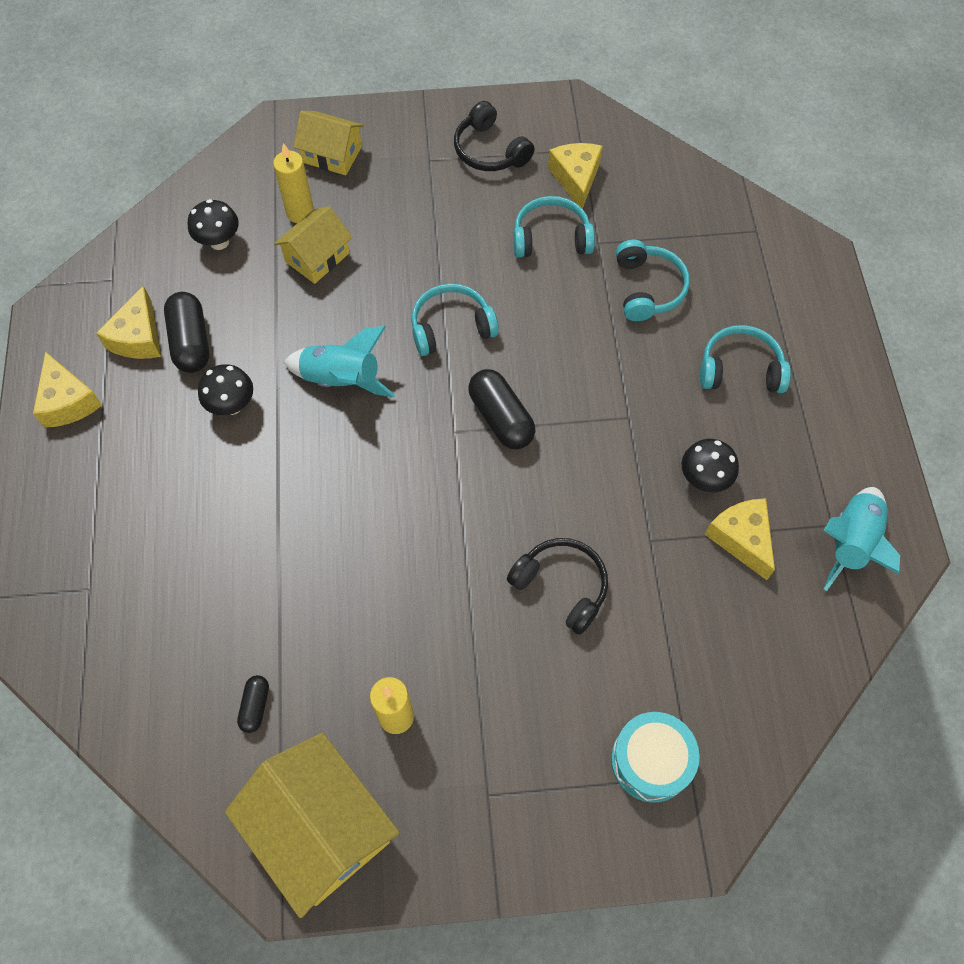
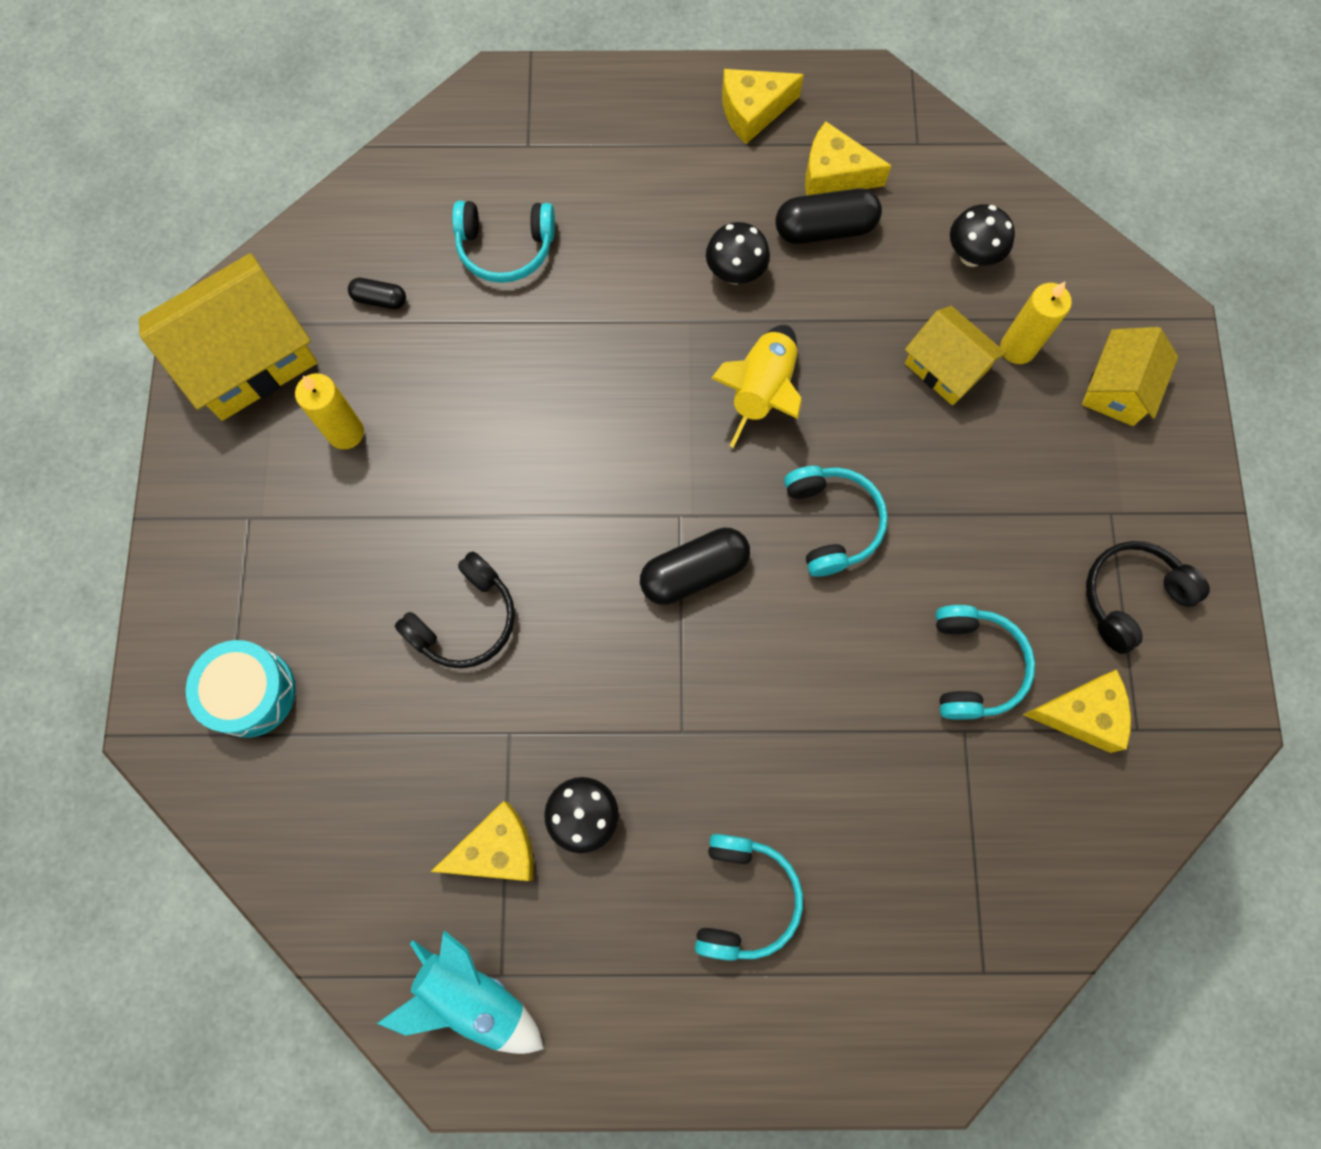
camera: 95 degrees right, 10 degrees up
(342, 379) = (762, 391): turquoise rocket -> yellow rocket
(647, 288) = (884, 789): turquoise headphones -> turquoise headphones (505, 248)

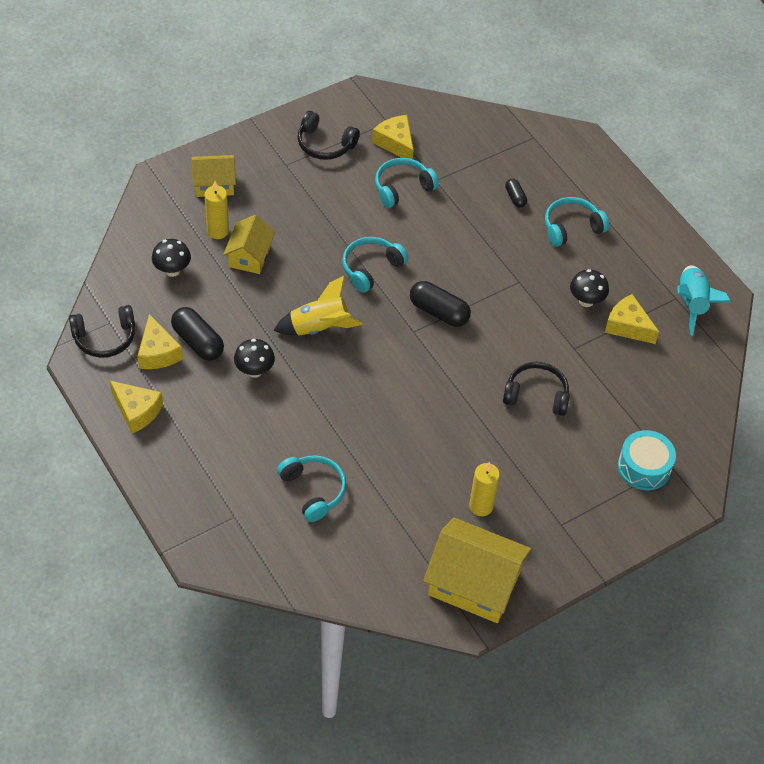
camera: 125 degrees left, 20 degrees down
(380, 299) = (390, 536): black capsule -> black capsule (515, 197)
(895, 126) = (105, 338): none -> black headphones

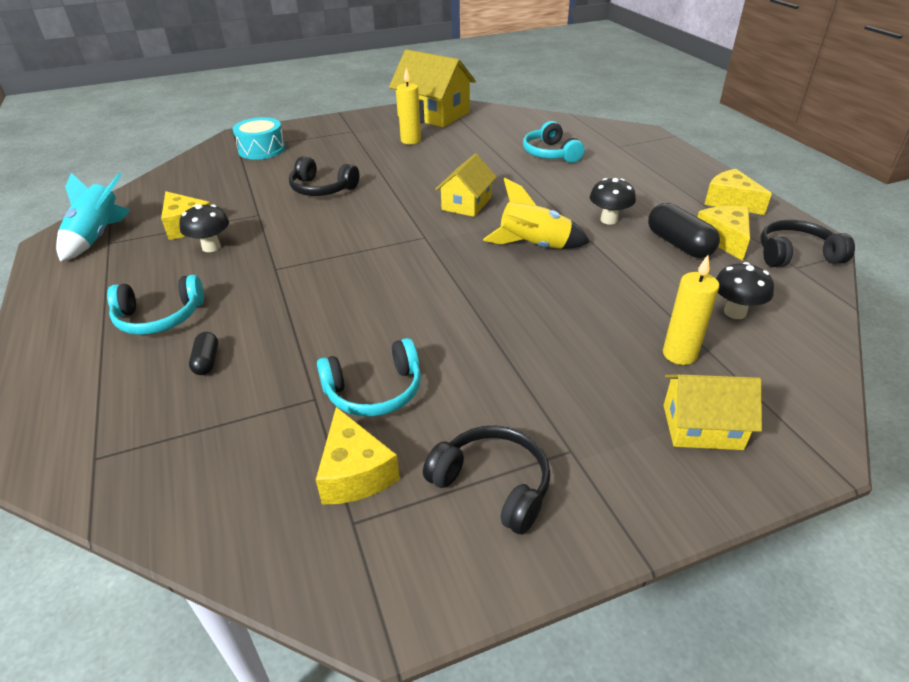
camera: 165 degrees left, 15 degrees down
(249, 256) = (626, 320): yellow house -> yellow house (466, 204)
(371, 268) = (457, 294): turquoise headphones -> none
(439, 312) = (388, 249): black capsule -> none

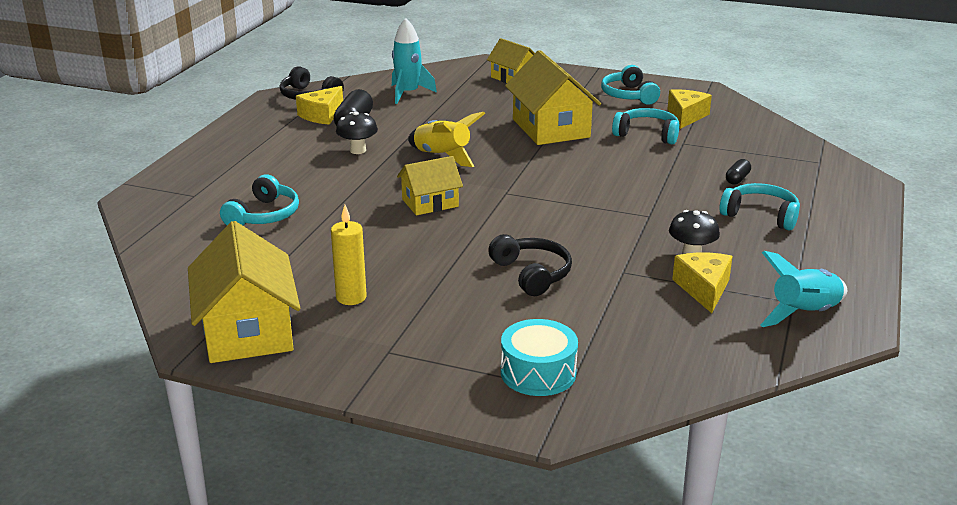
camera: 140 degrees left, 10 degrees down
(492, 485) = (628, 95): black headphones -> turquoise headphones
(498, 339) = (550, 128): none -> yellow house
(679, 354) = (472, 93): yellow candle -> none
(730, 202) = (254, 128): yellow cheese -> none
(735, 312) = (408, 93): black mushroom -> turquoise rocket

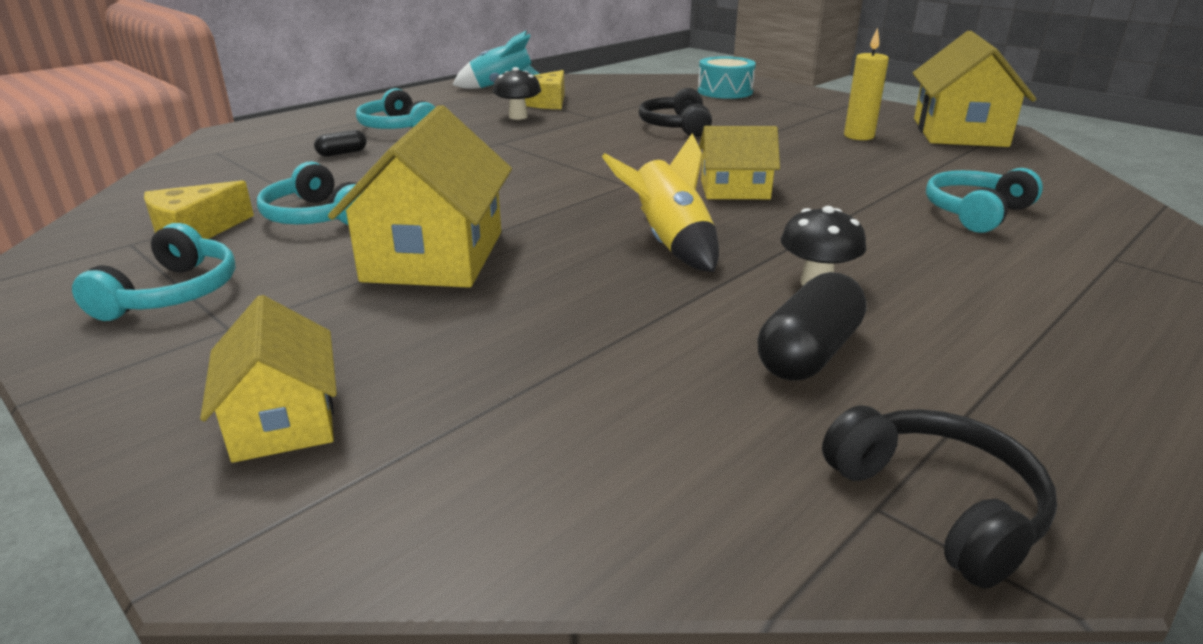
camera: 155 degrees left, 0 degrees up
(322, 115) = (890, 401): yellow cheese -> none
(408, 93) = (621, 431): turquoise rocket -> none

